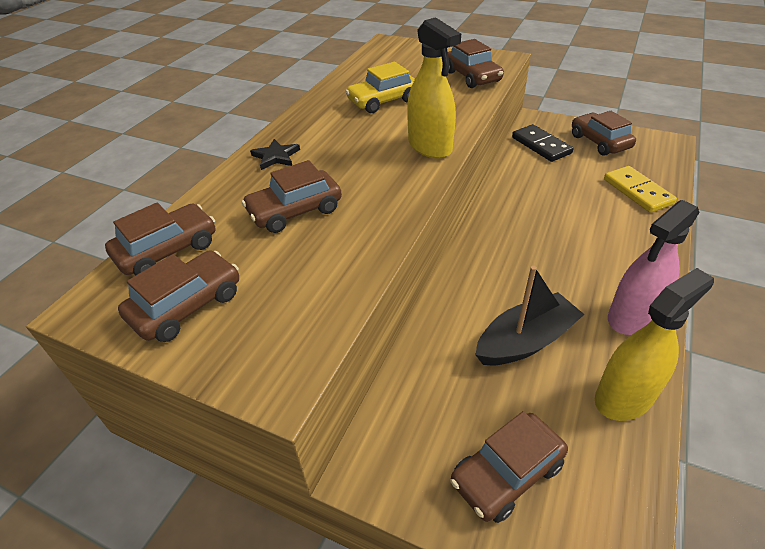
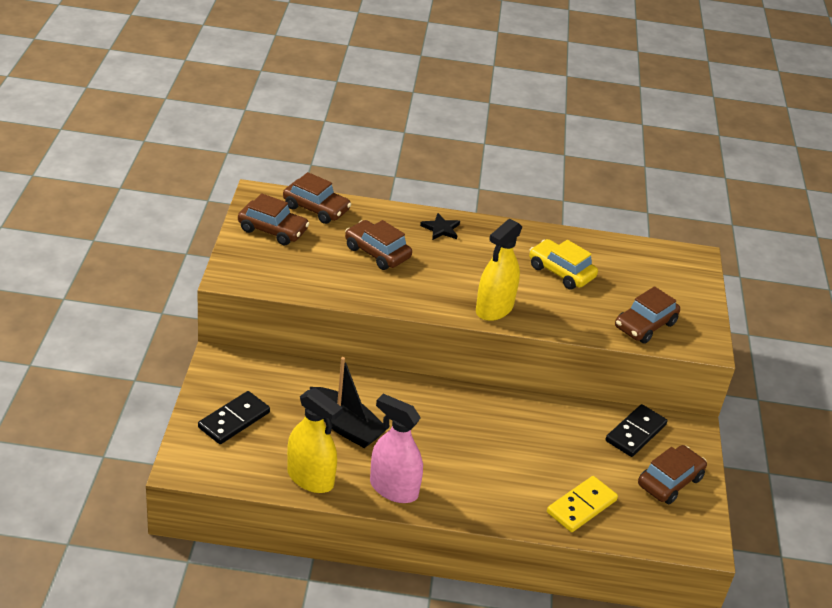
camera: 65 degrees right, 5 degrees down
(506, 473) = (234, 420): brown car -> black domino

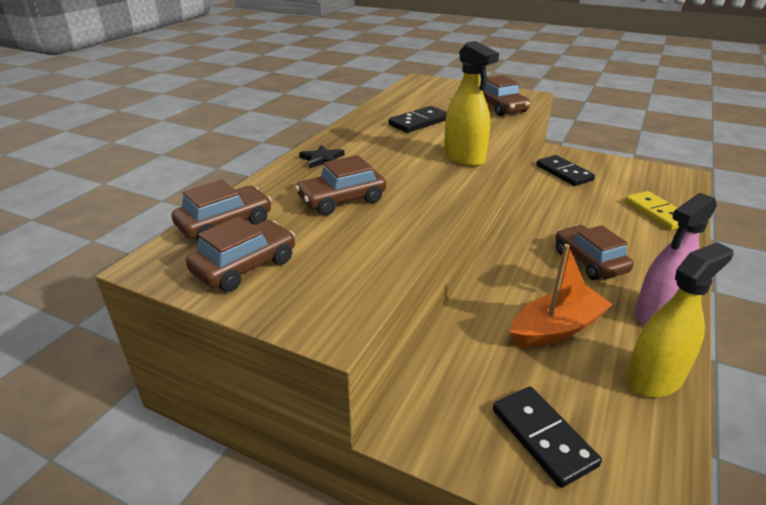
camera: 65 degrees left, 5 degrees down
(345, 426) = (556, 329): black boat -> orange boat
(561, 272) = (419, 122): yellow car -> black domino
(669, 481) = (619, 172): brown car -> brown car (589, 261)

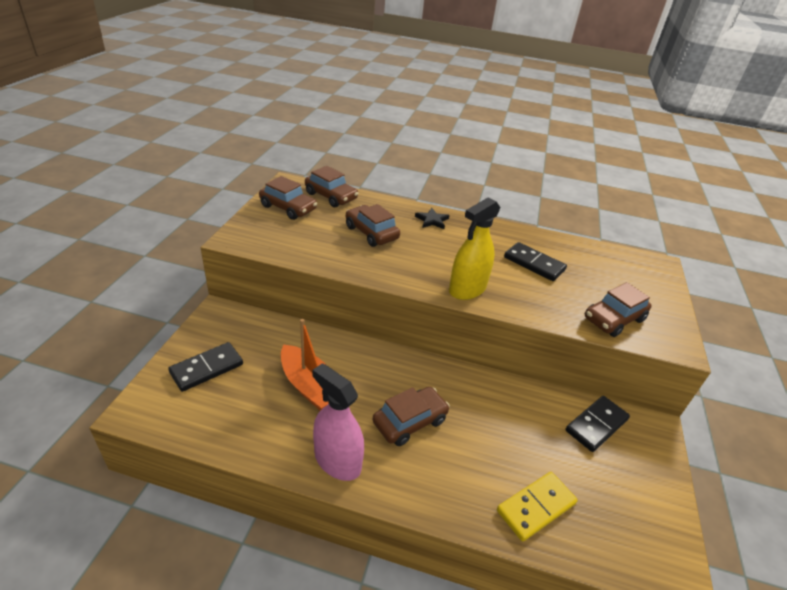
camera: 75 degrees right, 5 degrees up
(654, 378) = (256, 438): yellow spray bottle -> none

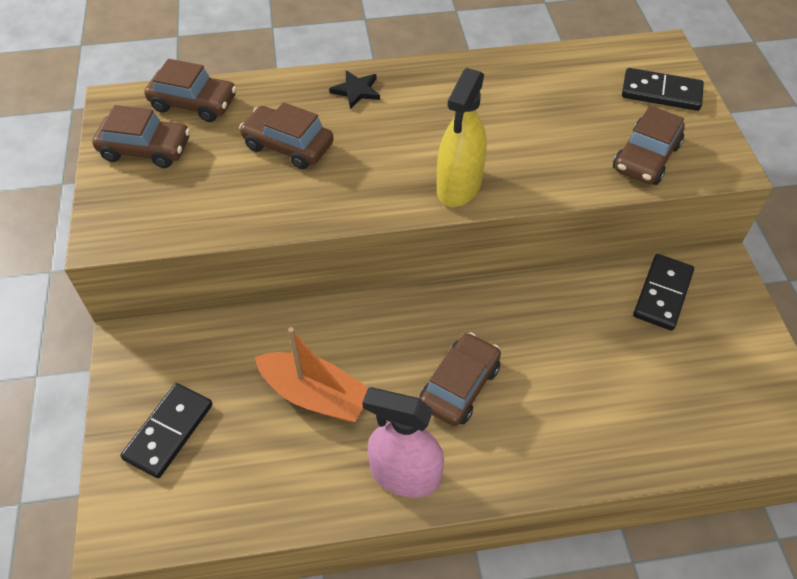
camera: 20 degrees left, 15 degrees up
(534, 264) = (519, 111): black domino -> black domino (661, 93)
(536, 507) = (643, 424): yellow domino -> none

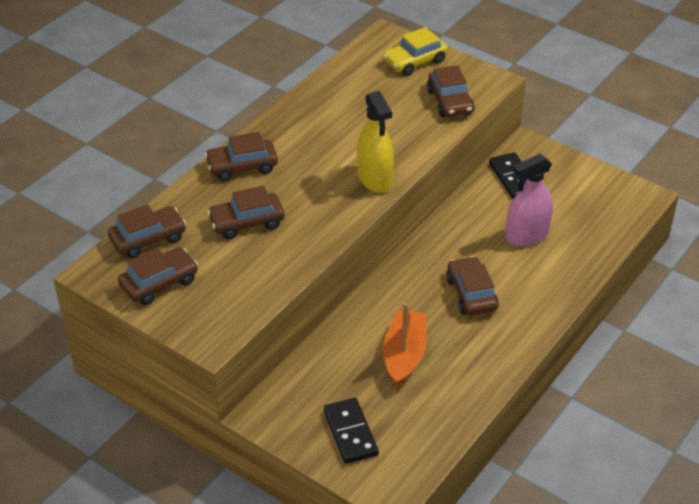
camera: 45 degrees left, 10 degrees down
(315, 395) = (404, 355): orange boat -> orange boat turned 60 degrees counterclockwise
(356, 91) = (242, 166): black star -> brown car
(405, 475) = (497, 352): pink spray bottle -> pink spray bottle (527, 235)
(661, 93) = (415, 61): black domino -> yellow car

